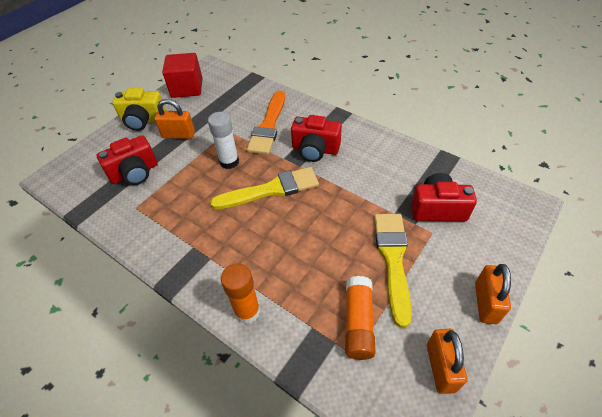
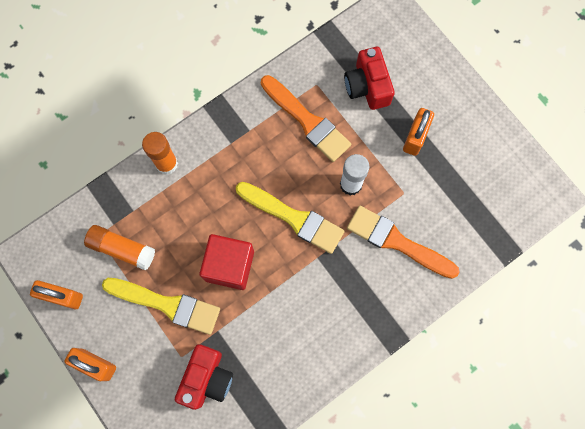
camera: 105 degrees right, 25 degrees up
(143, 120) = (456, 101): yellow camera -> none
(175, 204) = (307, 121): none -> orange brush
(187, 88) = (507, 159): red cube -> red cube (229, 266)
(271, 189) = (294, 218): yellow brush -> yellow brush turned 60 degrees counterclockwise
(315, 149) = (337, 283): red camera -> none

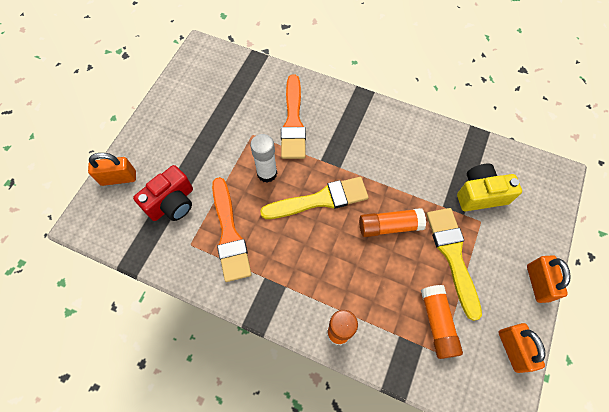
camera: 120 degrees left, 10 degrees down
(207, 378) = (480, 194): red camera -> yellow camera
(229, 266) = (389, 226): red cube -> orange glue stick
(294, 218) = (320, 200): yellow brush -> yellow brush turned 75 degrees clockwise
(307, 121) = (229, 234): orange brush -> orange brush turned 150 degrees clockwise
(415, 137) = (201, 147): orange padlock -> orange padlock (118, 178)

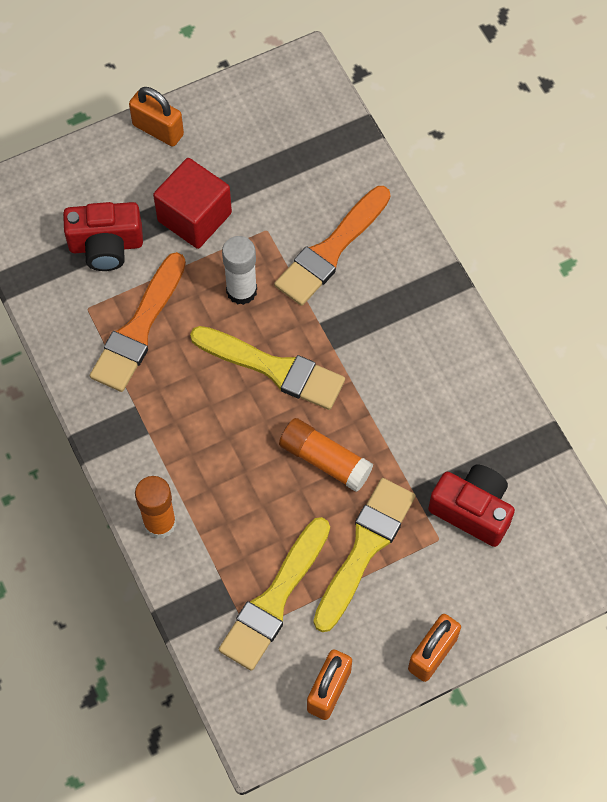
camera: 40 degrees right, 0 degrees up
(118, 178) = (72, 172): orange padlock -> orange padlock (158, 130)
(208, 154) = (194, 217): none -> red cube
(437, 323) = (274, 600): orange glue stick -> yellow brush
(480, 194) = (472, 510): yellow camera -> red camera

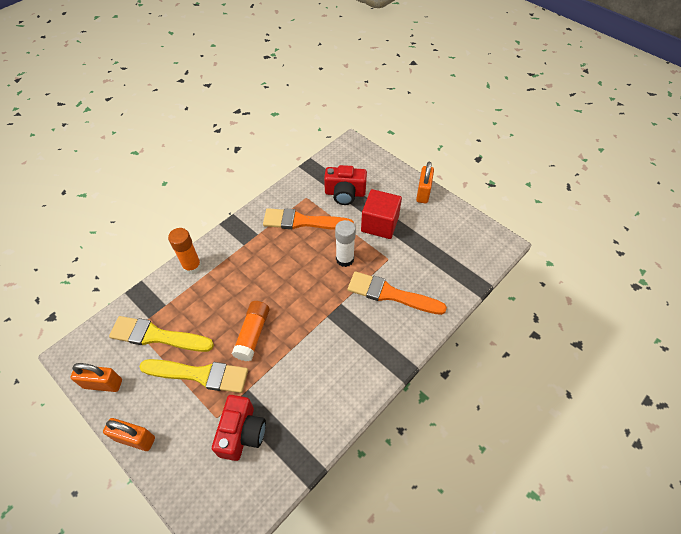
camera: 70 degrees right, 10 degrees down
(106, 245) = (345, 193): red camera -> red camera turned 60 degrees counterclockwise
(274, 368) = (302, 290): yellow brush -> none

